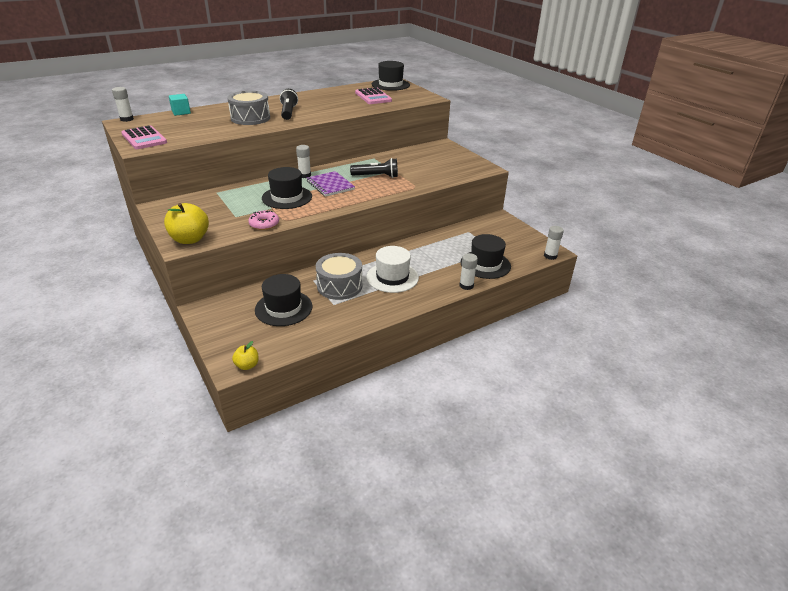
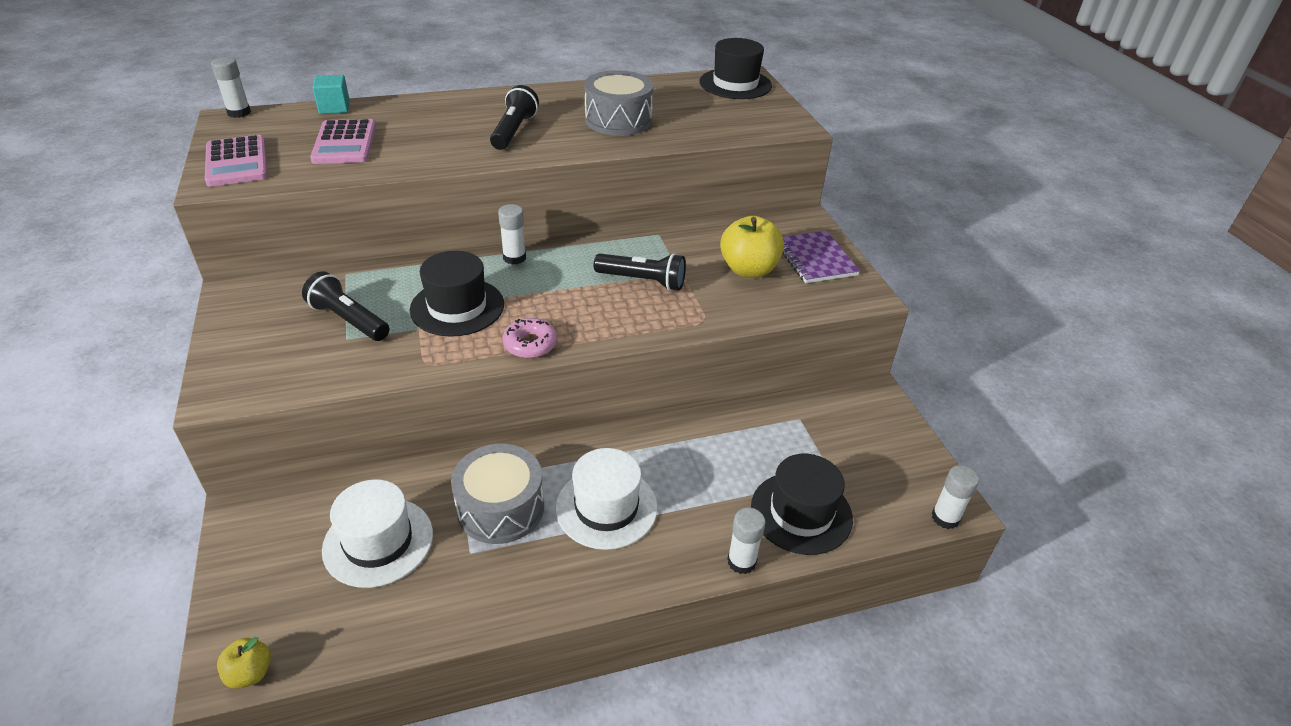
camera: 15 degrees right, 5 degrees up
(190, 239) = (241, 381): yellow apple -> yellow apple (748, 270)
(231, 209) = (349, 320): none -> black flashlight
(250, 118) = (440, 136): grey drum -> grey drum (618, 120)
(264, 224) = (385, 367): pink donut -> pink donut (530, 344)
(283, 308) = (378, 541): black hat -> white hat
(330, 185) = (548, 290): purple notebook -> purple notebook (815, 259)
(373, 97) = (687, 111): pink calculator -> pink calculator (345, 143)

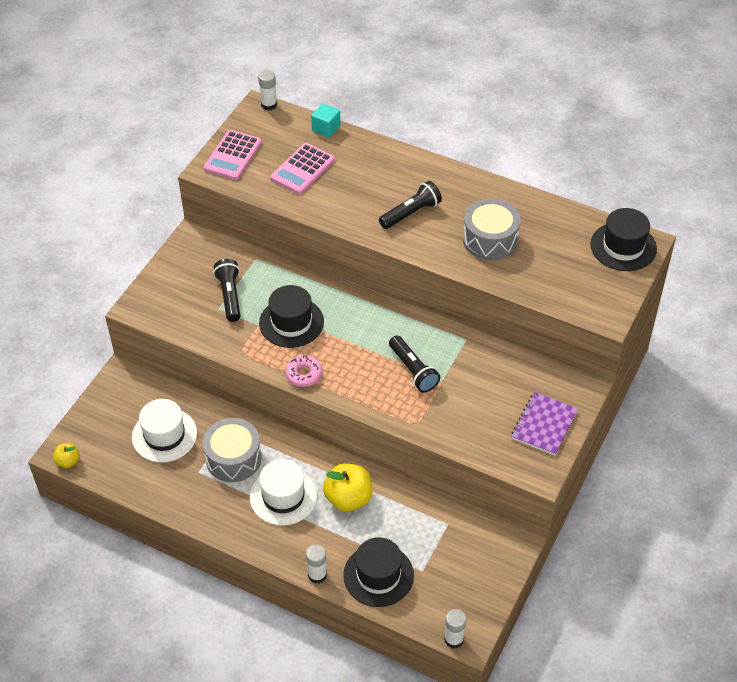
camera: 45 degrees right, 10 degrees up
(514, 258) = (358, 304): white glue stick -> none
(748, 270) = (489, 404): yellow apple -> yellow apple (348, 498)

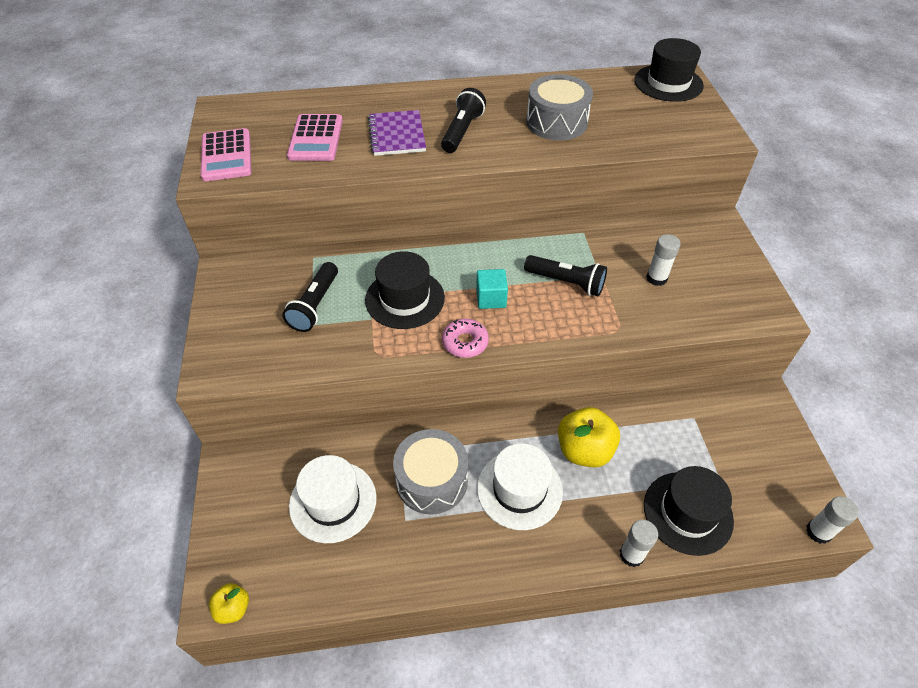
camera: 35 degrees left, 0 degrees up
(230, 296) = (315, 305): black flashlight -> black flashlight turned 120 degrees counterclockwise
(269, 105) = (229, 101): white glue stick -> white glue stick (656, 278)
(326, 128) = (308, 98): turquoise cube -> turquoise cube (491, 298)
(544, 425) = (726, 269): purple notebook -> purple notebook (397, 135)

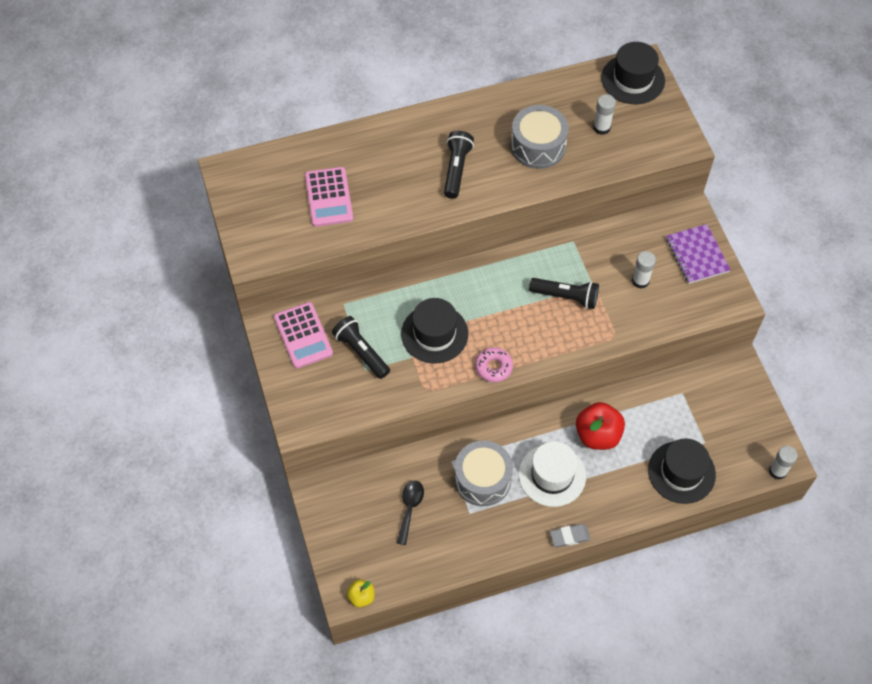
camera: 10 degrees left, 10 degrees up
(226, 156) = (257, 229): pink calculator -> pink calculator (303, 335)
(315, 305) = (361, 352): black flashlight -> black flashlight turned 135 degrees clockwise
(333, 501) = (410, 508): white hat -> black spoon
(397, 135) = (399, 182): purple notebook -> purple notebook (697, 255)
(491, 298) = (506, 322): turquoise cube -> none
(528, 573) = (569, 536): none -> grey eraser
(584, 450) = (597, 435): yellow apple -> red apple
(631, 555) = (642, 510): white glue stick -> white glue stick (601, 127)

